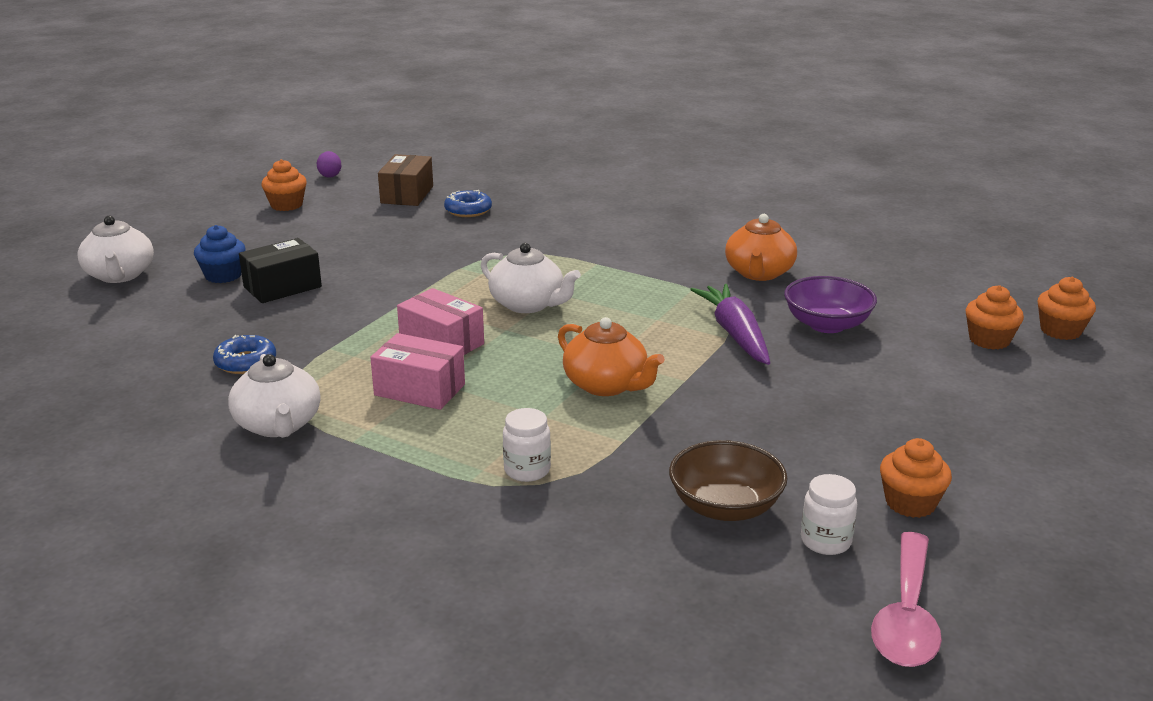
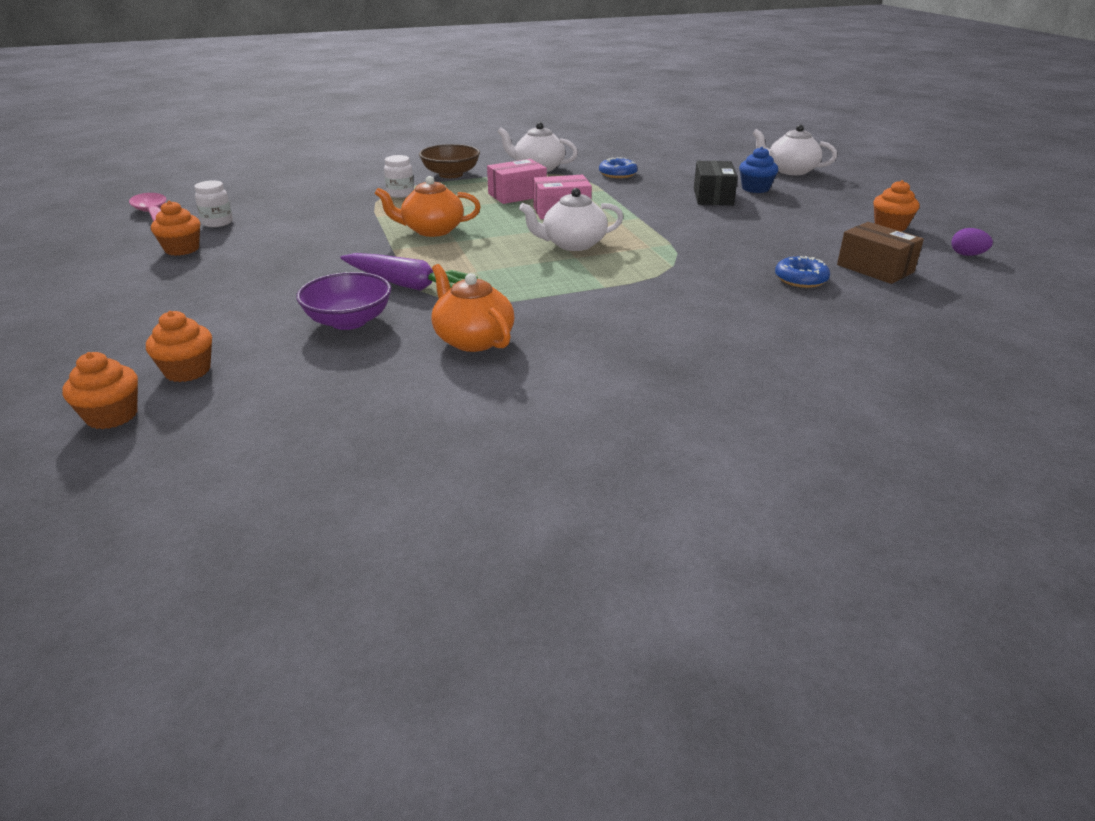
camera: 130 degrees right, 5 degrees up
(725, 507) = (284, 215): brown bowl -> brown bowl (451, 174)

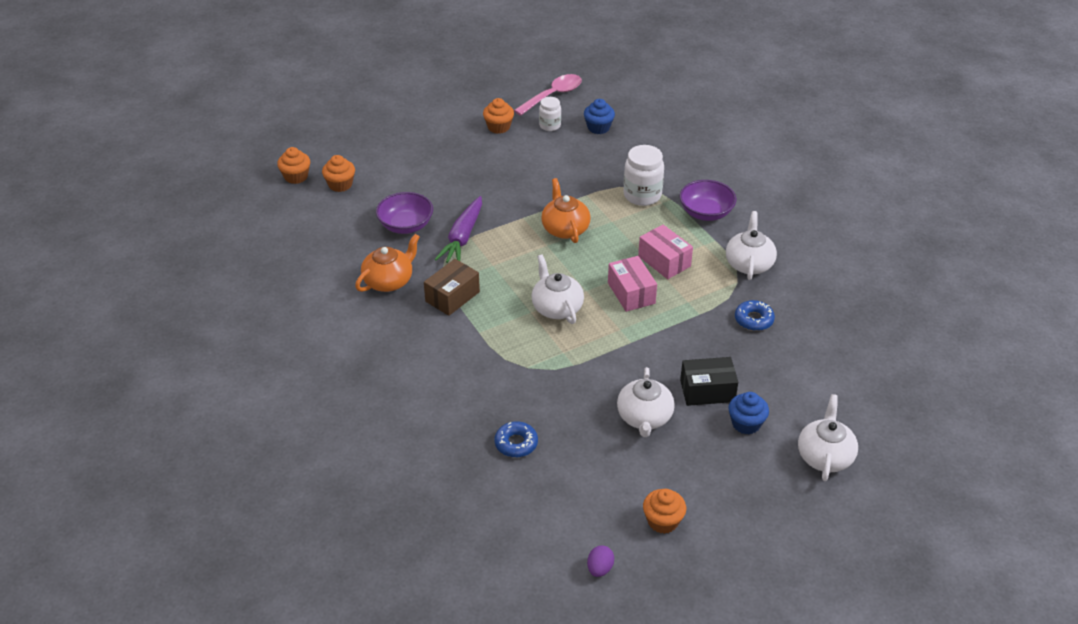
camera: 80 degrees right, 10 degrees up
(254, 201) = (598, 127): none -> blue cupcake
(400, 194) = (642, 195): white jar -> white jar, size x1.65
(451, 174) = (706, 213): brown bowl -> purple bowl
(751, 221) = (644, 417): none -> white teapot
(875, 268) = (549, 494): brown box -> brown box (452, 296)

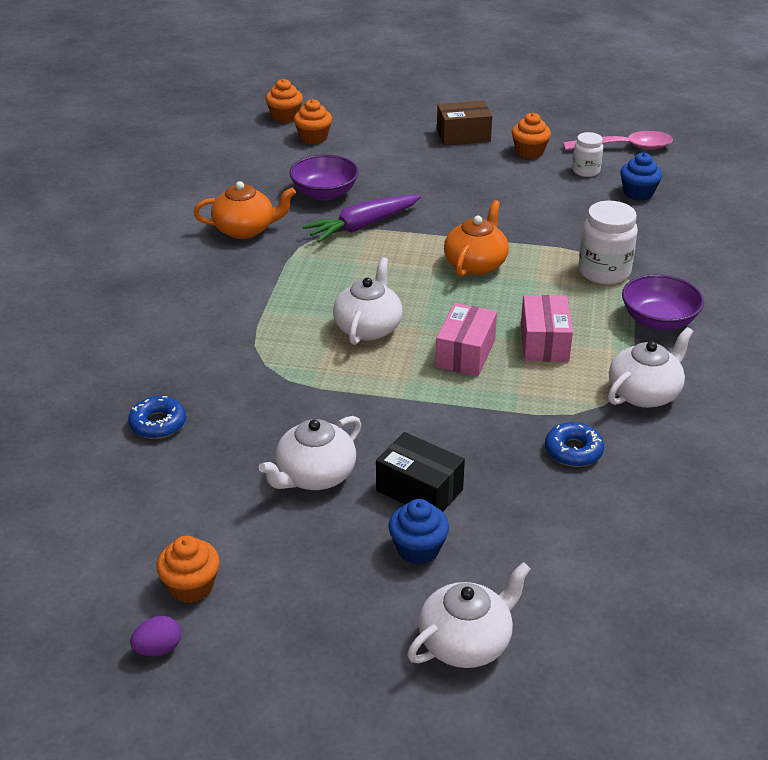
camera: 40 degrees right, 5 degrees down
(452, 296) = (282, 269): brown box -> brown box (463, 135)
(600, 569) = (67, 588): purple egg -> purple egg (158, 649)

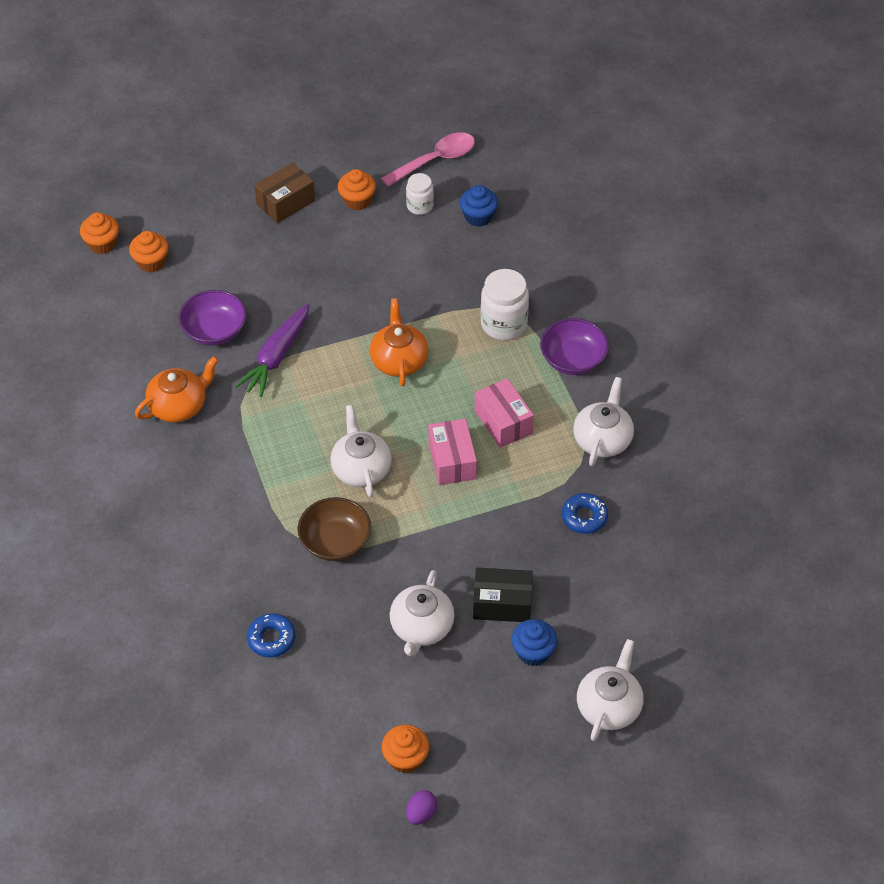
camera: 30 degrees left, 15 degrees up
(292, 373) = (335, 542): none -> brown bowl

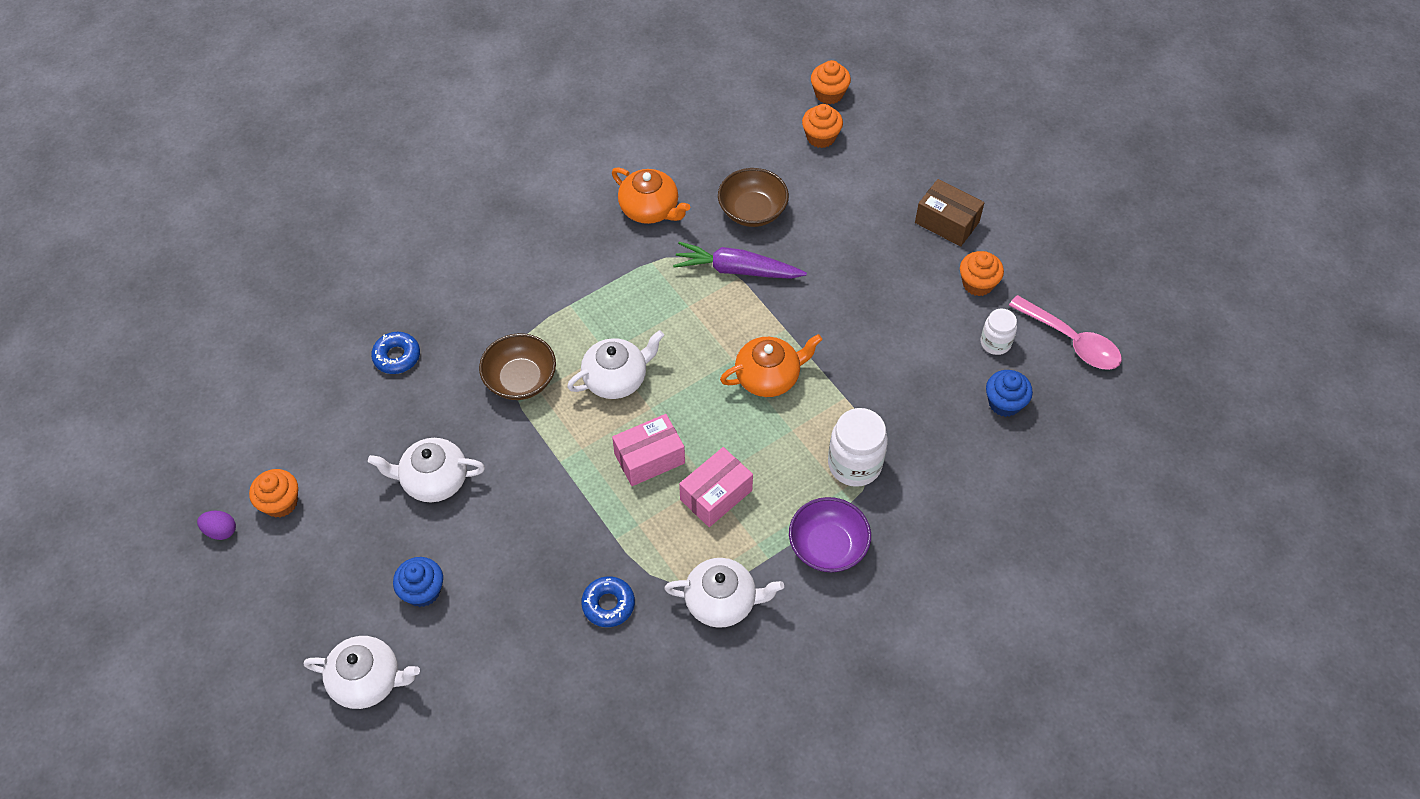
camera: 75 degrees right, 5 degrees up
(215, 331) = (752, 211): purple bowl -> brown bowl
(502, 603) = (477, 547): black box -> none

